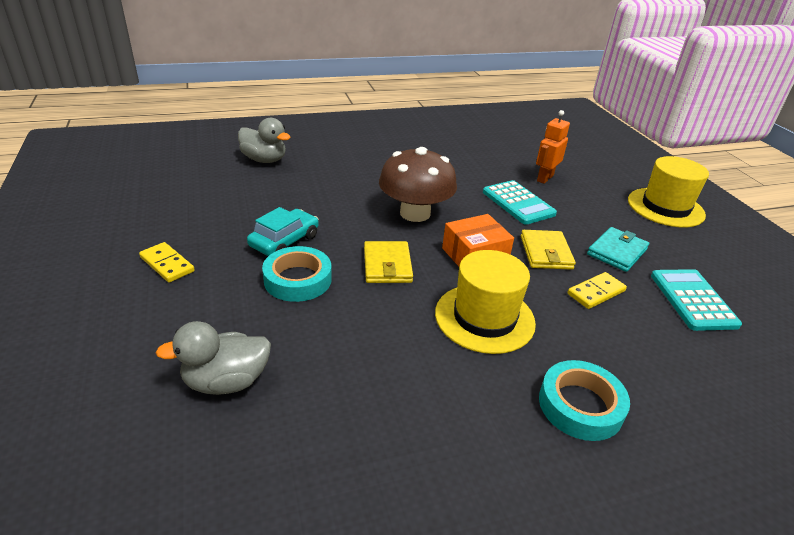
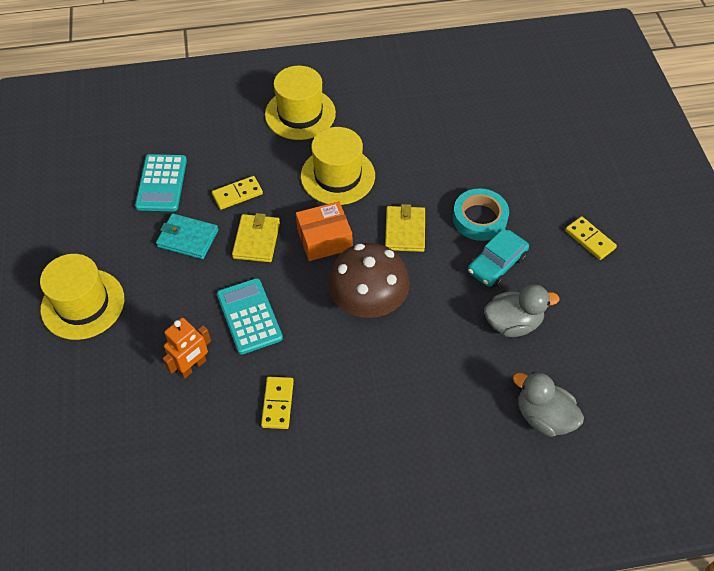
camera: 170 degrees left, 20 degrees up
(226, 381) = (514, 140): grey duck -> grey duck (513, 323)
(469, 164) = (278, 404): none -> yellow domino
(580, 405) = (300, 114): turquoise tape -> yellow hat
(617, 252) = (188, 238): turquoise wallet -> turquoise wallet turned 60 degrees clockwise

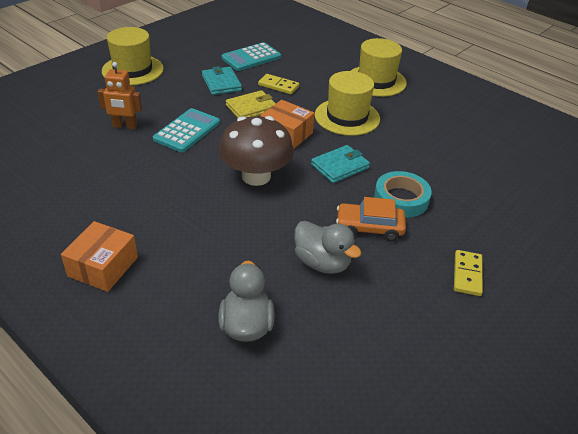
camera: 50 degrees right, 15 degrees down
(278, 404) = (127, 173): yellow domino -> none
(402, 488) = (103, 266): none -> orange box
(405, 231) = (340, 166): yellow wallet -> turquoise wallet
(496, 264) = (369, 227): turquoise car -> orange car

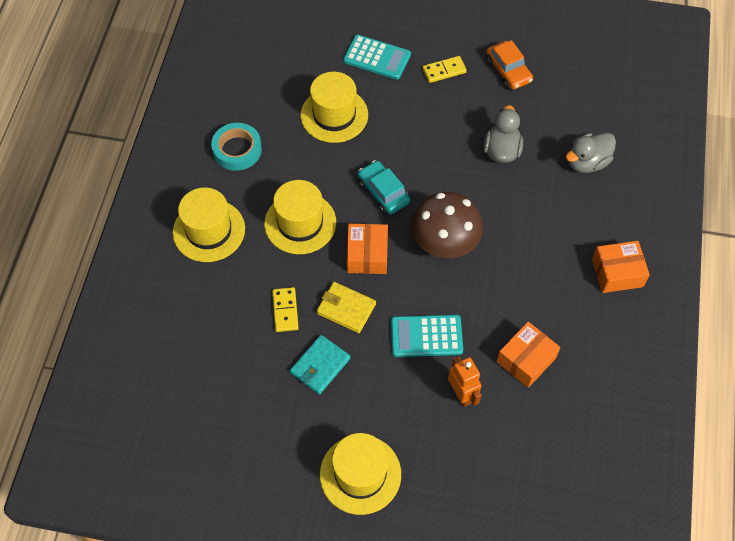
camera: 120 degrees left, 20 degrees up
(106, 167) = (526, 360): none -> orange box
(251, 57) = (242, 374): turquoise calculator -> turquoise calculator (377, 58)
(340, 166) = (383, 192): turquoise wallet -> turquoise car
(369, 227) = (443, 140): orange car -> orange car (508, 71)
(401, 199) = (393, 135): turquoise tape -> turquoise tape (237, 150)
(451, 175) = (334, 115): none -> yellow hat

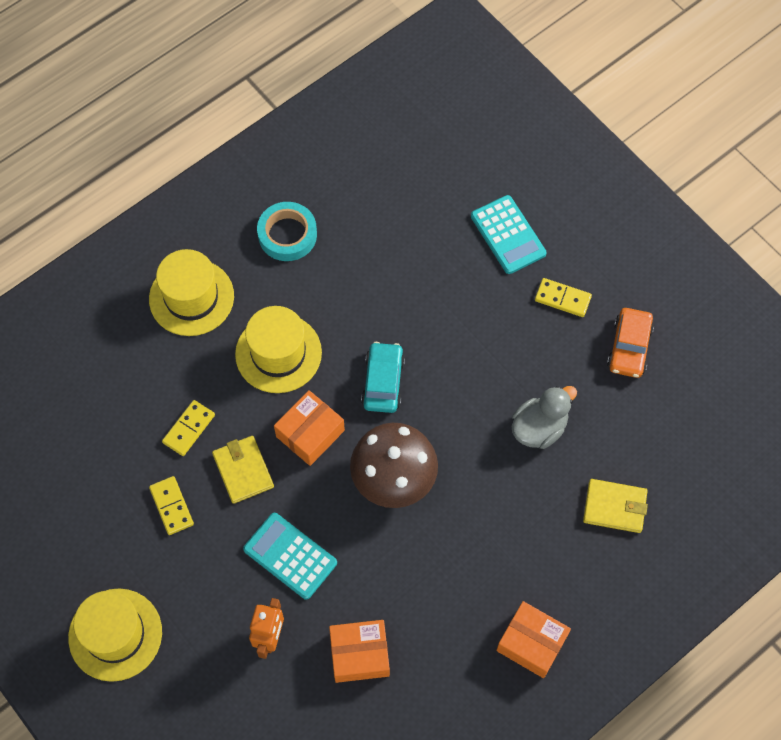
camera: 40 degrees right, 5 degrees up
(320, 366) = (172, 506): turquoise wallet -> yellow domino
(334, 115) = (410, 266): yellow hat -> none
(587, 162) = (614, 507): grey duck -> yellow wallet

